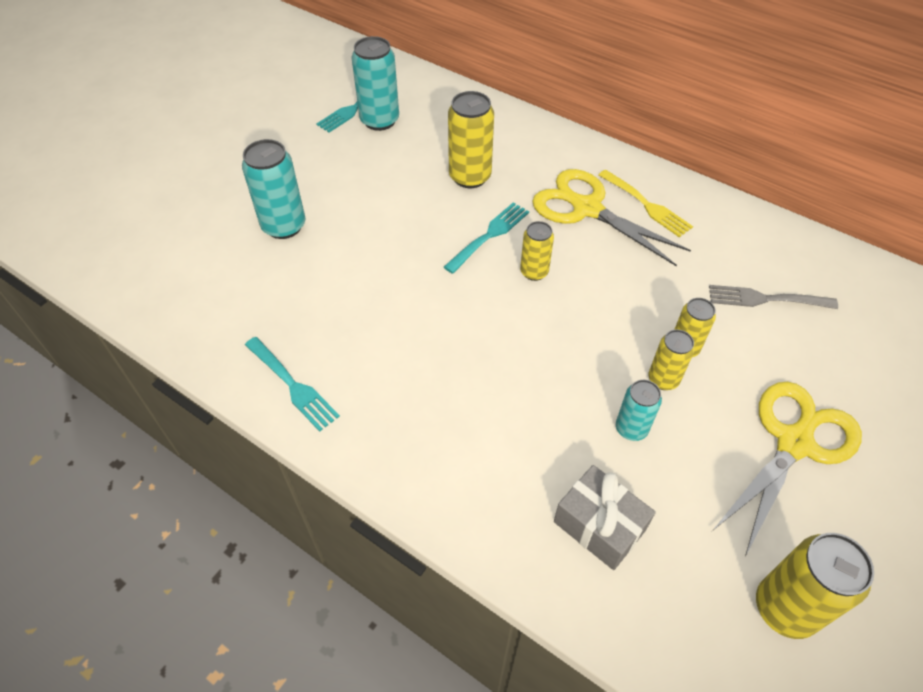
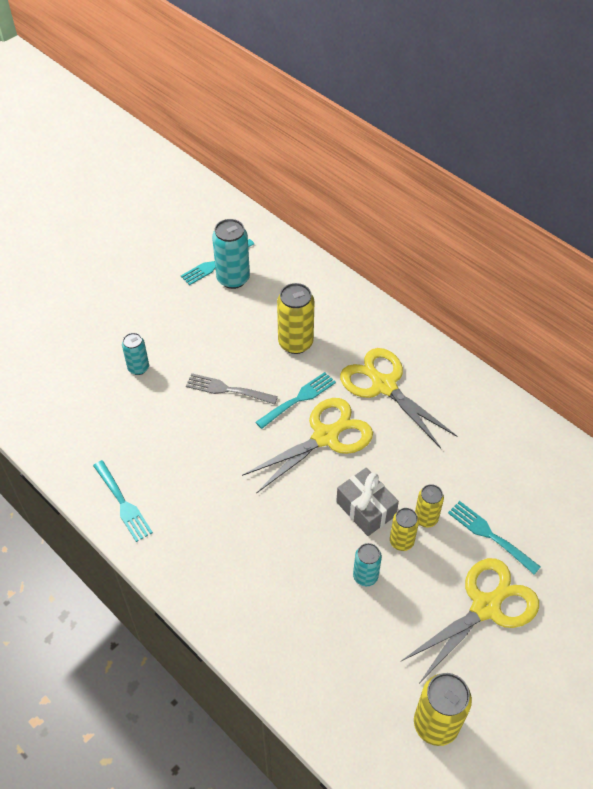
camera: 10 degrees right, 0 degrees up
(284, 226) = (138, 368): turquoise can -> turquoise can, size x0.61
(534, 272) = (326, 436): yellow can -> yellow scissors
(599, 525) = (321, 644): grey gift -> grey gift (366, 509)
(646, 205) = (434, 389): yellow fork -> none
(765, 299) = (505, 487): grey fork -> grey fork (227, 389)
(768, 356) = (490, 535): none -> turquoise fork

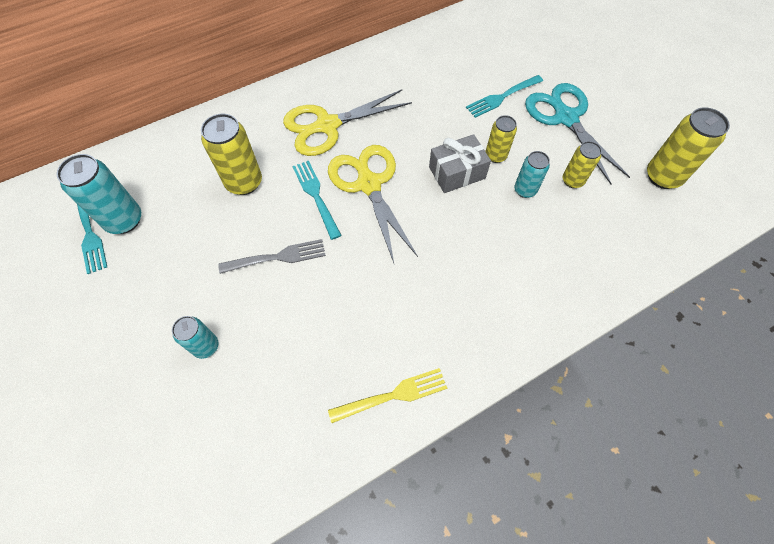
camera: 75 degrees left, 10 degrees up
(123, 503) = (393, 395): turquoise fork -> yellow fork
(227, 389) = (277, 257): grey fork -> grey fork turned 135 degrees counterclockwise
(426, 518) = (477, 133): yellow can -> yellow can (572, 180)
(486, 606) = (565, 117): yellow scissors -> turquoise scissors

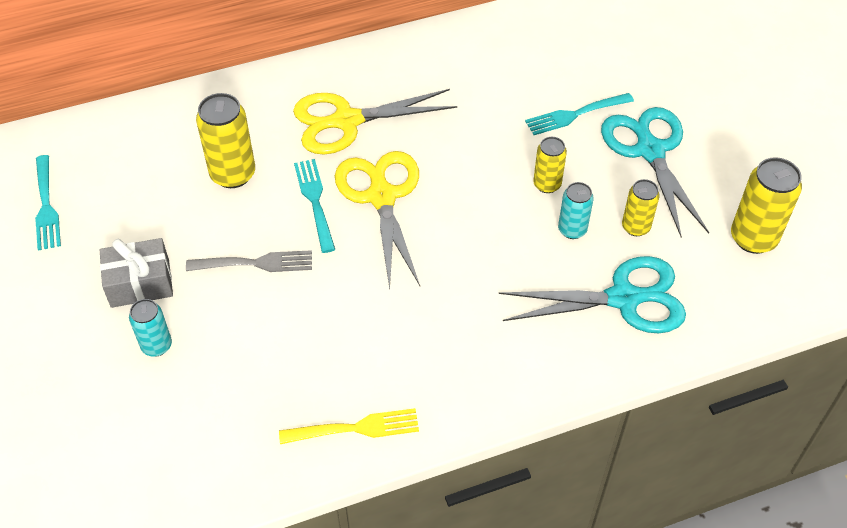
camera: 10 degrees right, 10 degrees down
(124, 220) = (87, 197): turquoise can -> none
(457, 172) = (493, 198): grey gift -> grey gift (140, 283)
(581, 241) = (624, 298): none -> turquoise scissors

